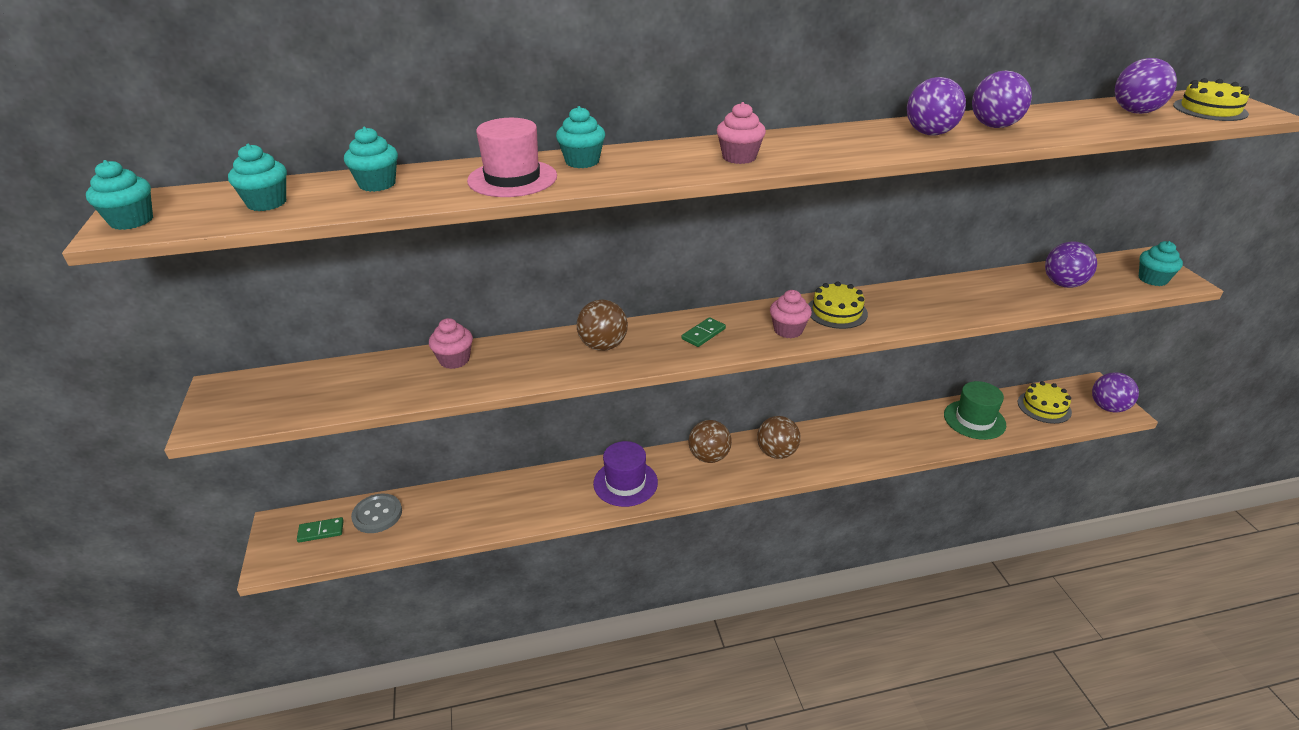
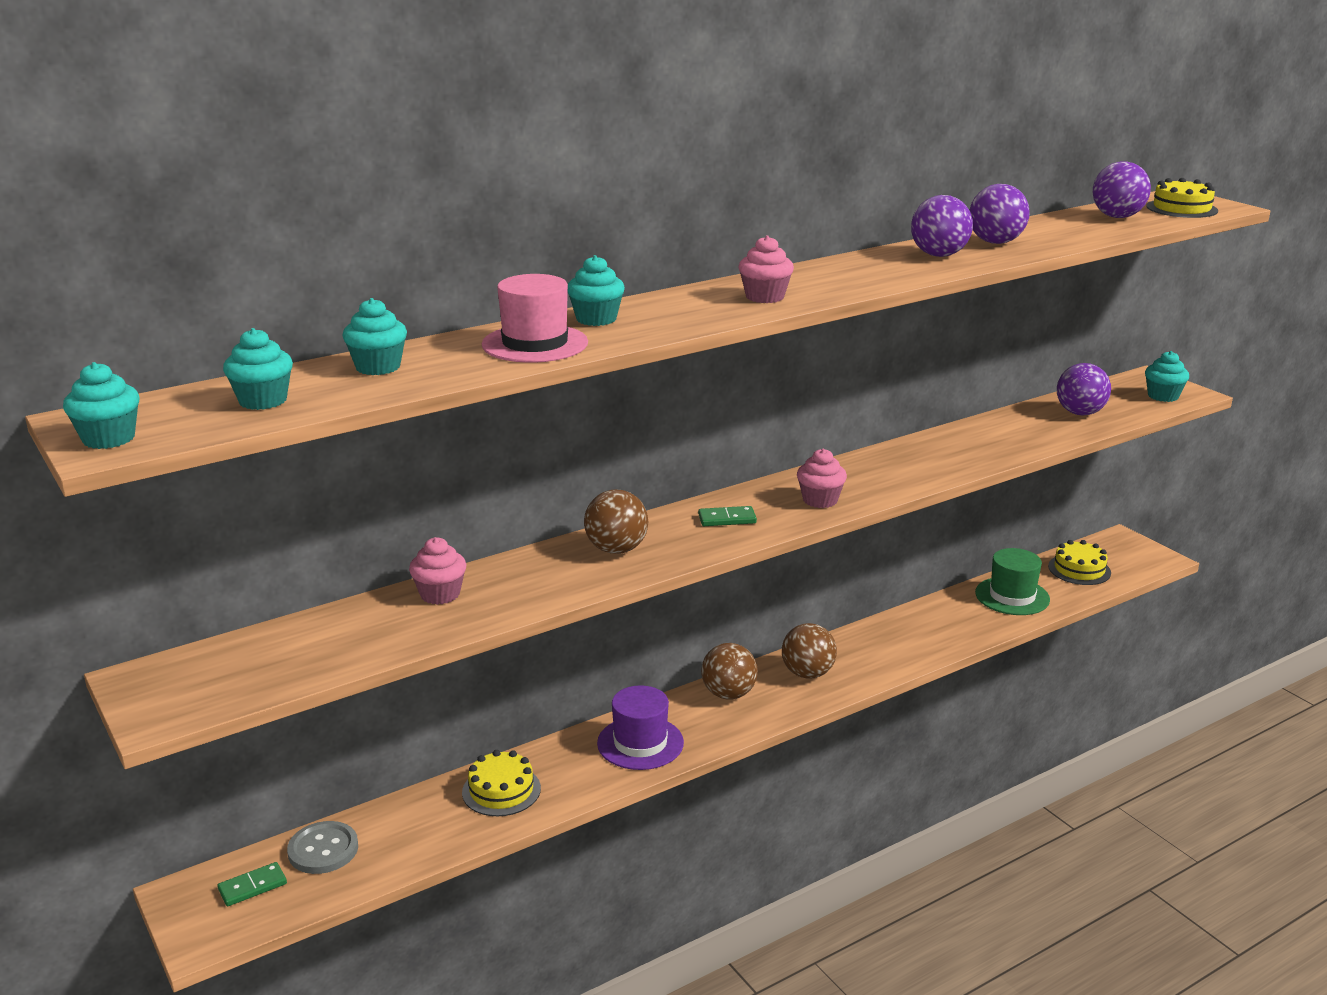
camera: 20 degrees left, 10 degrees down
(703, 334) = (727, 519): green domino -> green domino turned 60 degrees clockwise
(837, 312) = (861, 474): yellow cake -> yellow cake (501, 790)
(1108, 407) = (1144, 558): purple ball -> none

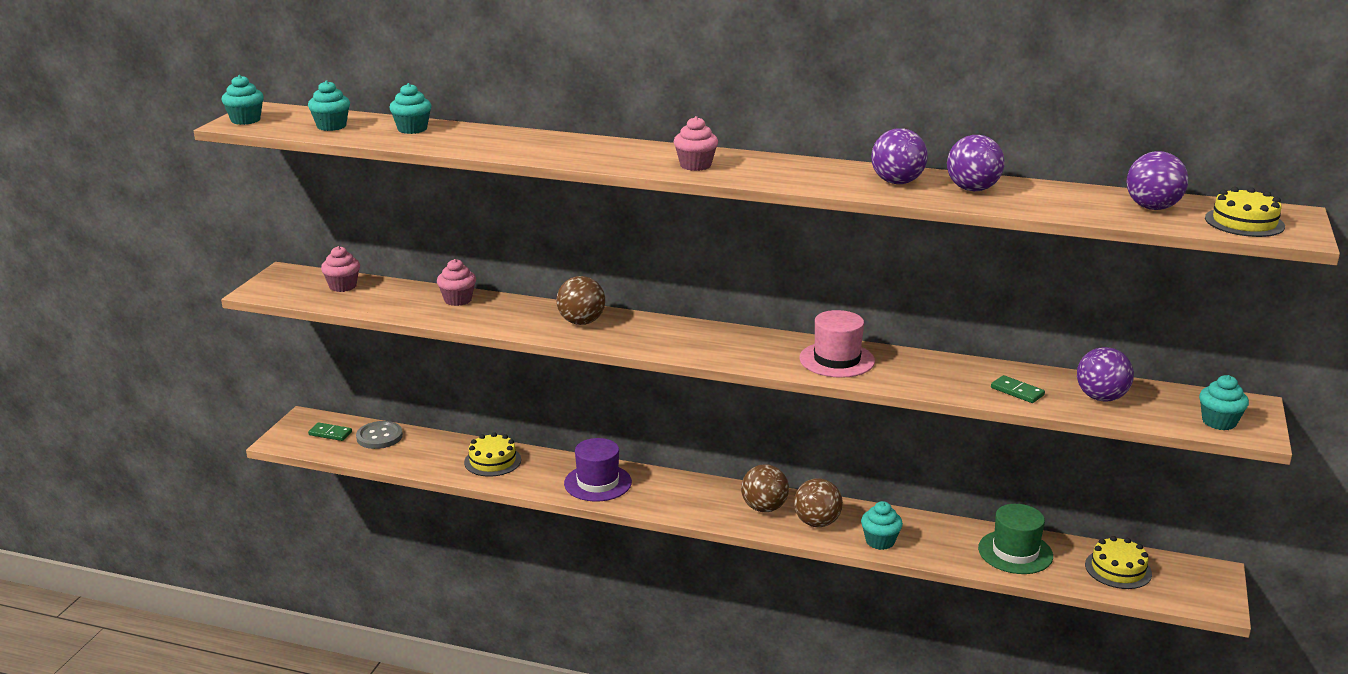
camera: 50 degrees right, 0 degrees up
(535, 344) = (505, 144): pink hat -> pink hat (837, 360)
(596, 319) = (572, 144): turquoise cupcake -> turquoise cupcake (880, 541)
(727, 519) = (675, 337): green domino -> green domino (1017, 391)
(728, 694) = (695, 489): brown ball -> brown ball (817, 523)
(820, 500) = (754, 355): pink cupcake -> pink cupcake (343, 286)

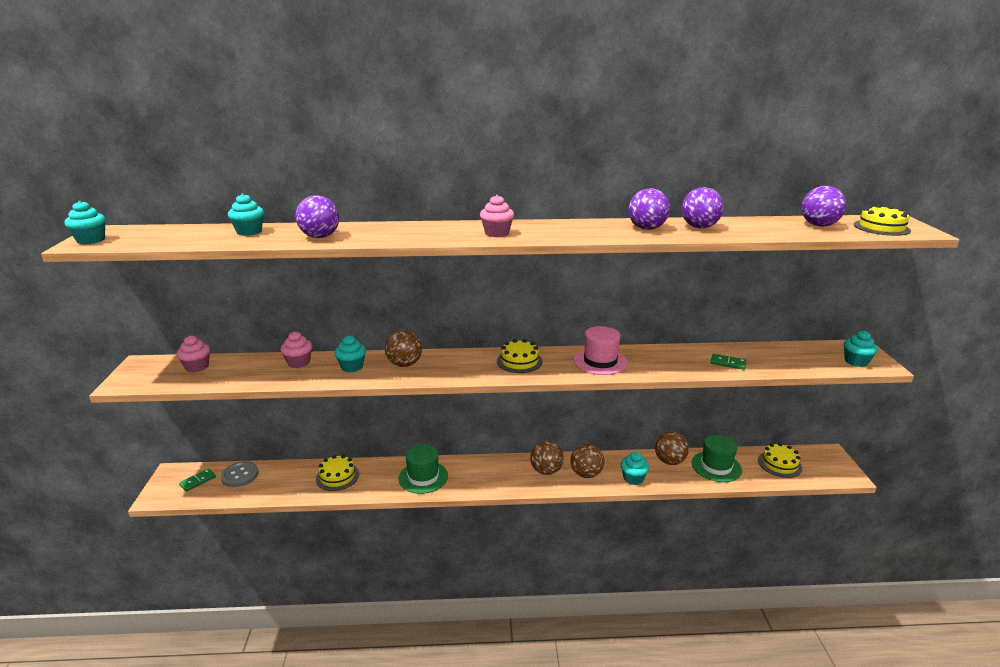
camera: 20 degrees left, 0 degrees up
(330, 433) = (198, 481): green domino -> green domino turned 45 degrees counterclockwise
(331, 126) = (175, 237): turquoise cupcake -> turquoise cupcake (352, 367)
(597, 483) = (423, 477): purple hat -> green hat
(728, 342) = (519, 361): none -> yellow cake
(950, 532) = (669, 461): none -> brown ball
(1101, 398) = (778, 358): purple ball -> purple ball (320, 237)

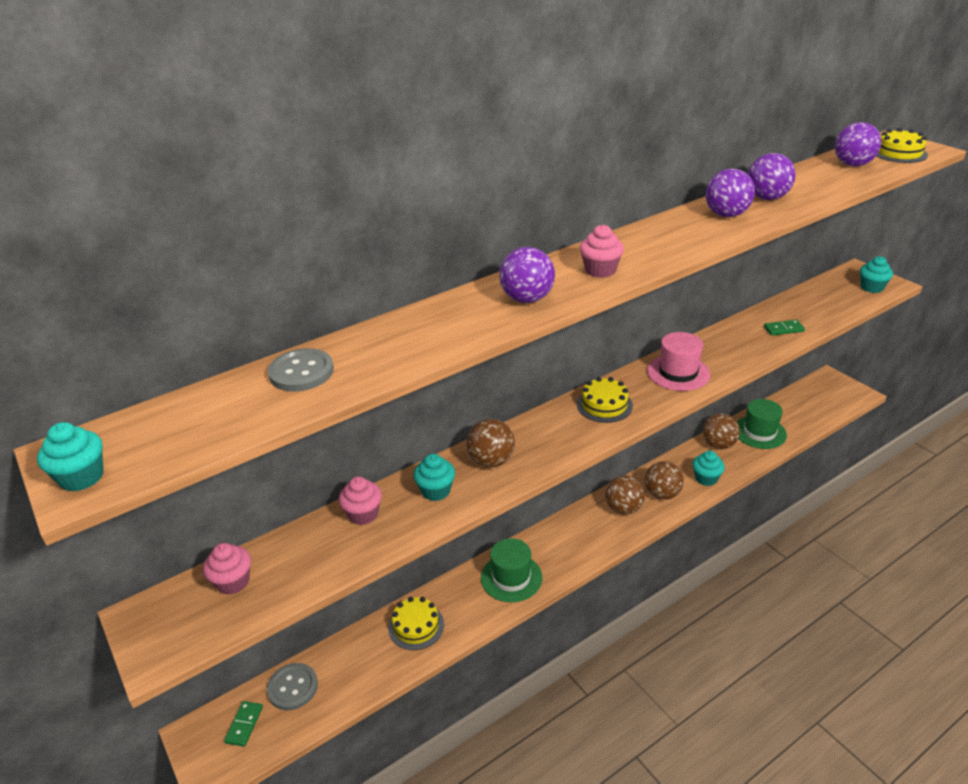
camera: 30 degrees left, 10 degrees up
(249, 232) = (301, 372): turquoise cupcake -> grey button
(320, 237) = (412, 347): purple ball -> purple ball (527, 299)
(779, 464) = (803, 406): yellow cake -> none

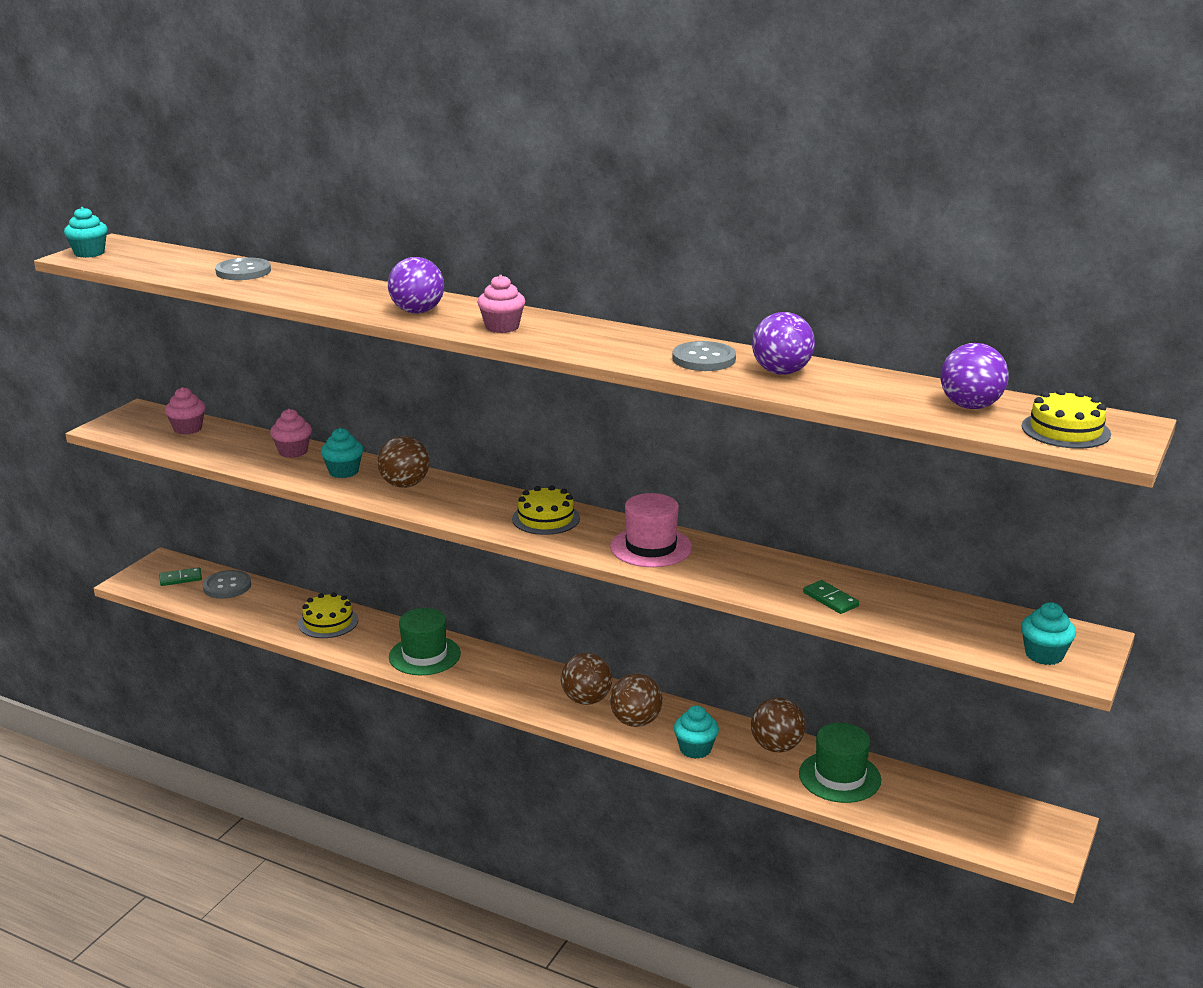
camera: 60 degrees right, 10 degrees down
(726, 215) = (704, 359): purple ball -> grey button

